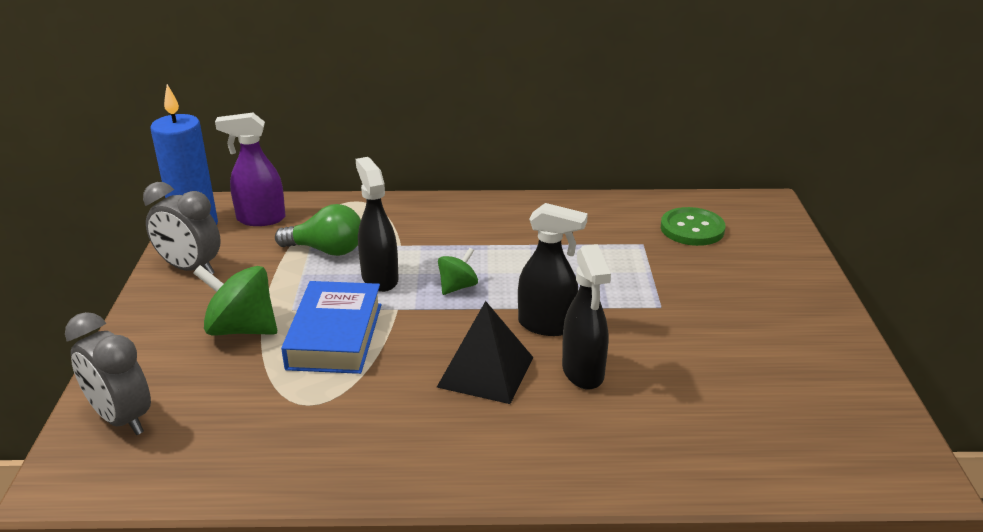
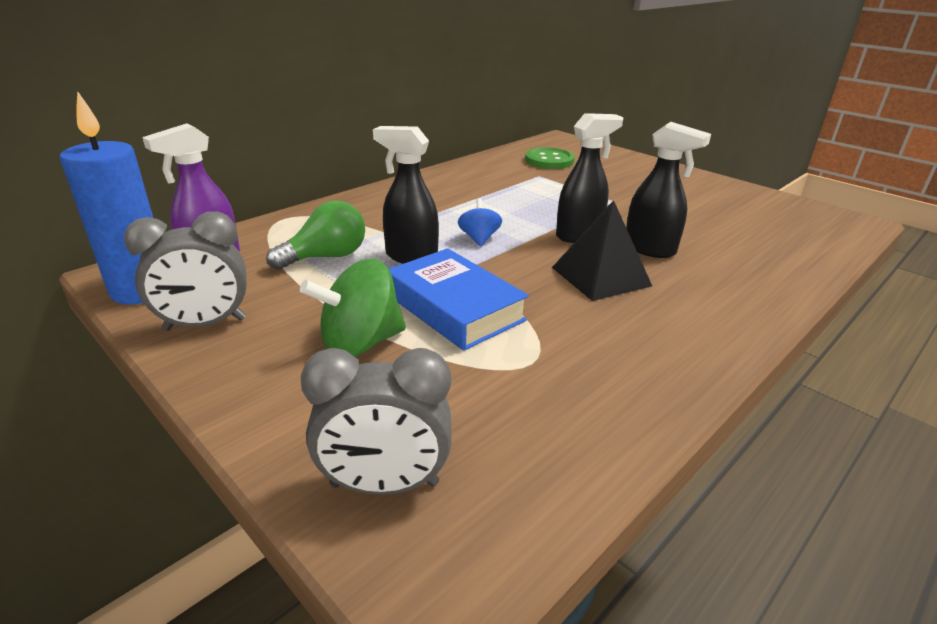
camera: 45 degrees left, 0 degrees up
(458, 287) = (479, 238): green spinning top -> blue spinning top

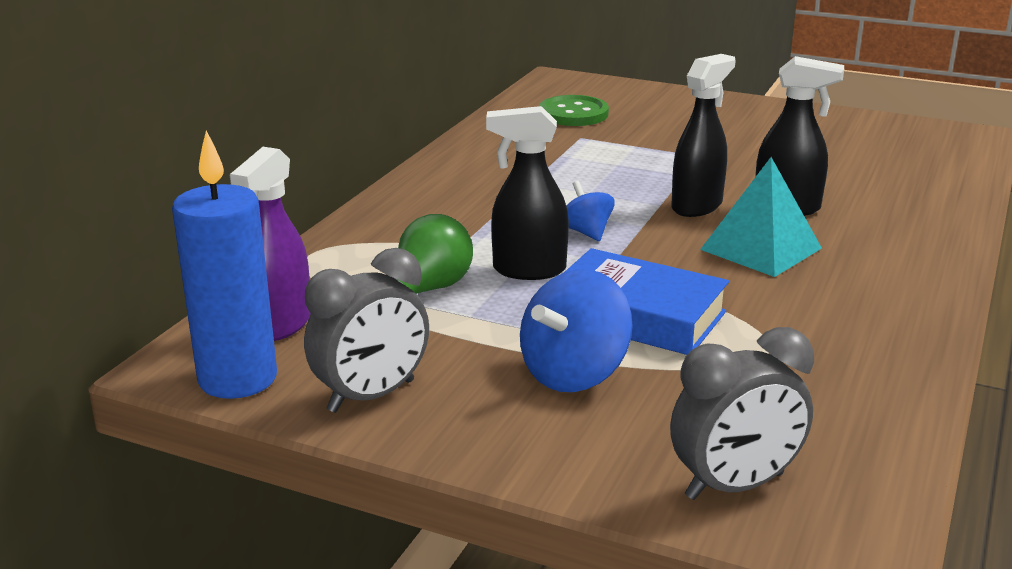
camera: 20 degrees left, 5 degrees down
(360, 343) = (574, 374): green spinning top -> blue spinning top
(600, 276) = (761, 249): black pyramid -> turquoise pyramid

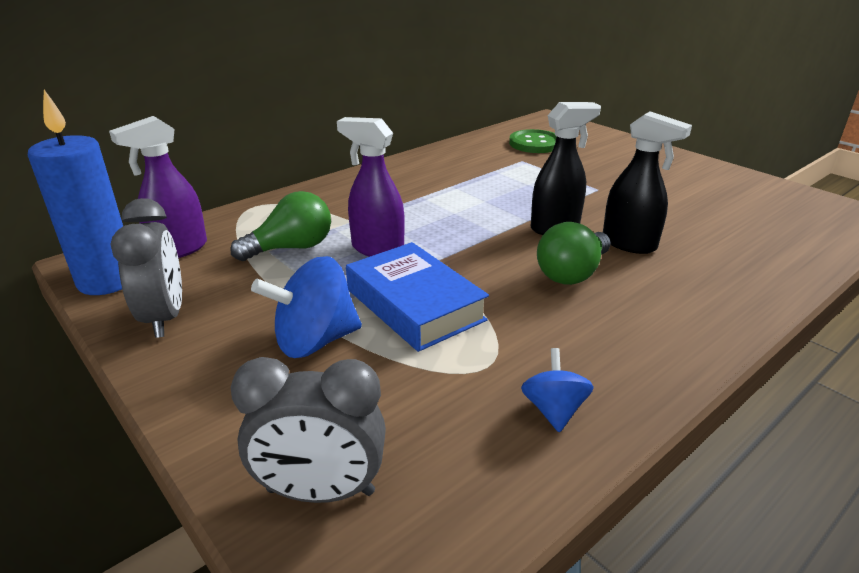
camera: 25 degrees right, 5 degrees up
(371, 396) = (164, 317): grey clock -> grey clock turned 90 degrees counterclockwise
(528, 270) = (377, 249): black spray bottle -> purple spray bottle
(586, 232) = (450, 230): blue spinning top -> blue spinning top (553, 410)
(761, 249) = (572, 273): turquoise pyramid -> green light bulb

